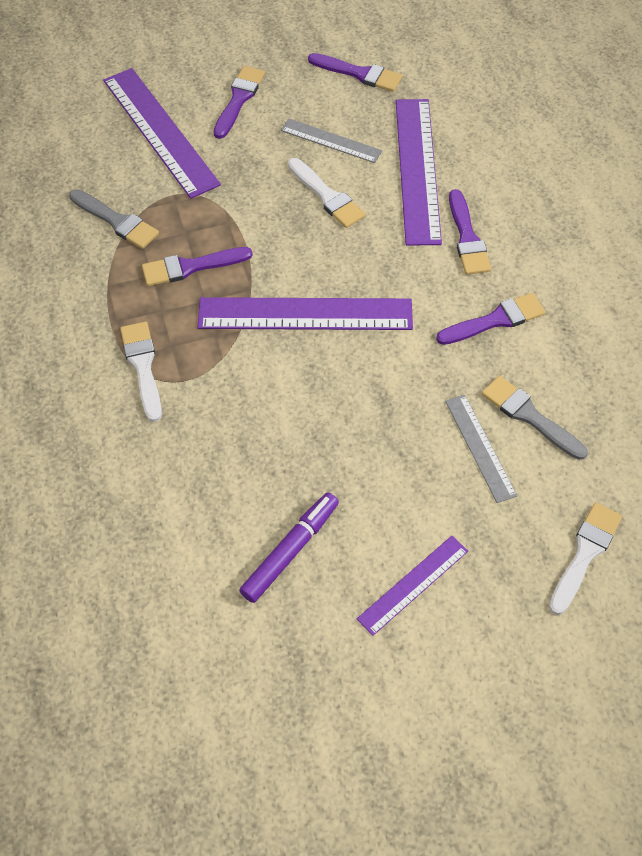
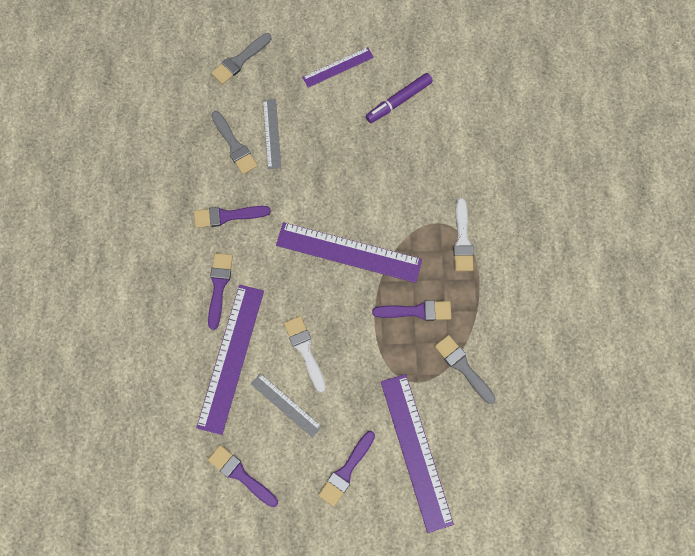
camera: 165 degrees left, 15 degrees up
(585, 554) = (240, 60): white brush -> grey brush

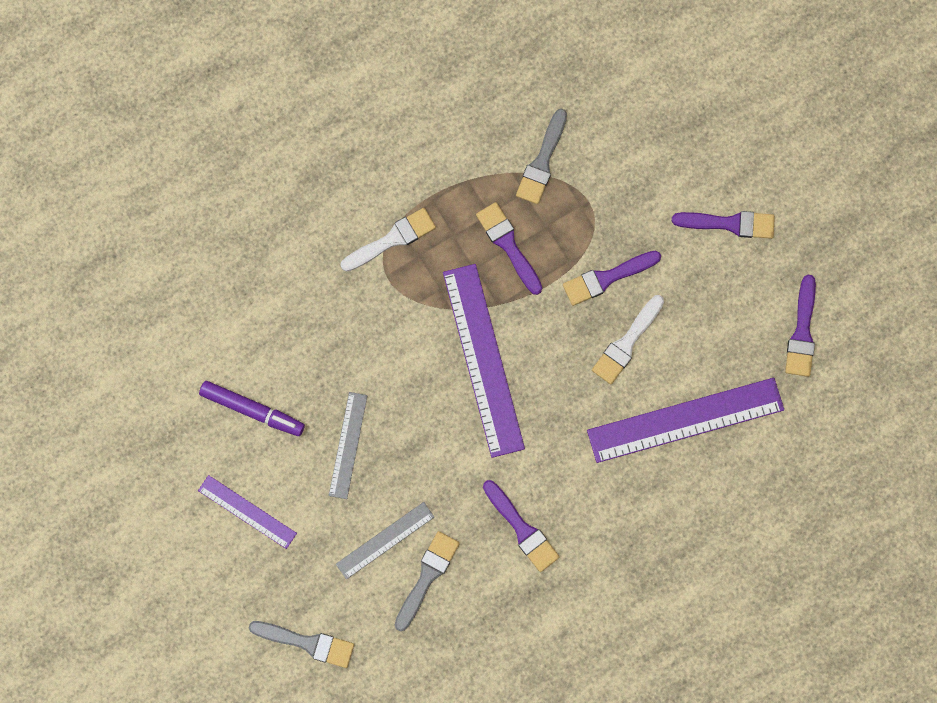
camera: 120 degrees left, 5 degrees up
(219, 286) = (612, 485): purple brush -> purple brush (607, 278)
(286, 405) = (699, 328): grey ruler -> grey ruler (348, 445)
(416, 451) = (664, 162): purple ruler -> none

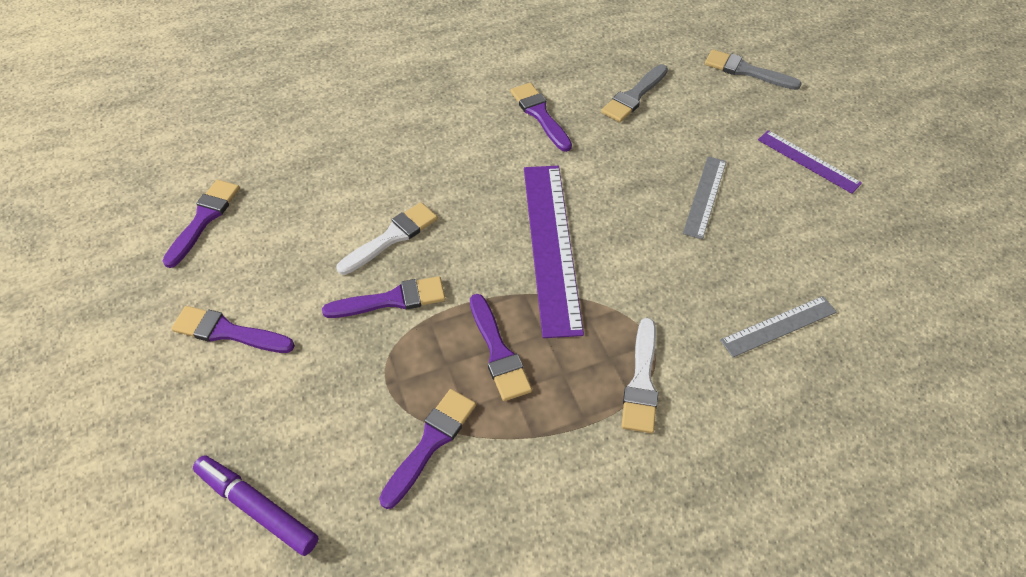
camera: 170 degrees left, 25 degrees down
(252, 410) = (809, 239): purple marker -> purple marker (257, 508)
(385, 540) = (671, 124): grey ruler -> grey ruler (778, 326)
(392, 239) = (641, 381): white brush -> white brush turned 60 degrees counterclockwise
(542, 161) = (431, 442): grey brush -> purple brush
(685, 420) = (357, 168): purple ruler -> none

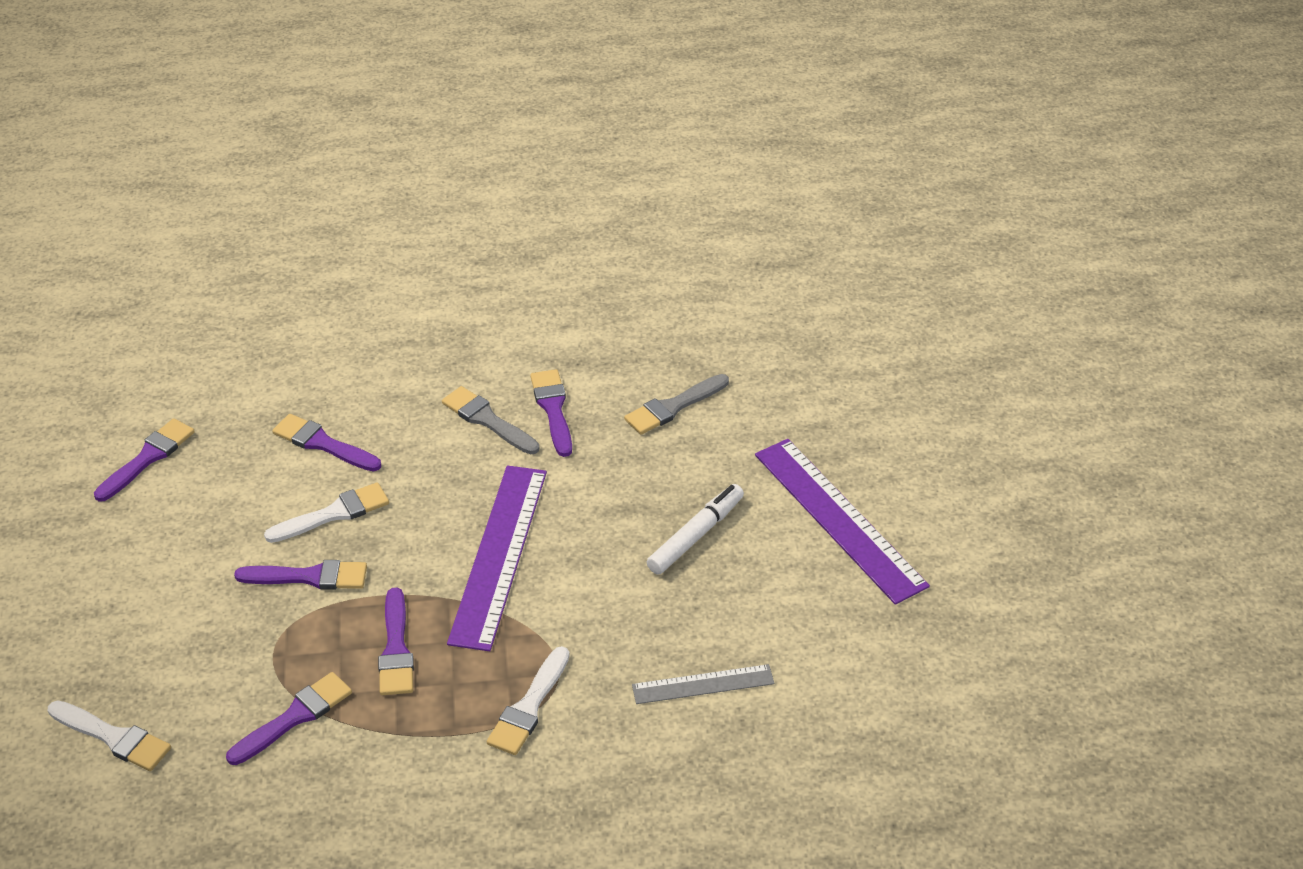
camera: 15 degrees right, 10 degrees down
(228, 332) = (136, 575): purple brush -> purple brush (323, 444)
(257, 508) = (113, 737): purple marker -> white brush
(705, 196) = (696, 535): grey ruler -> white marker
(746, 71) = (825, 400): grey brush -> grey brush (487, 420)
(808, 161) = (839, 519): purple ruler -> purple ruler, size x1.85

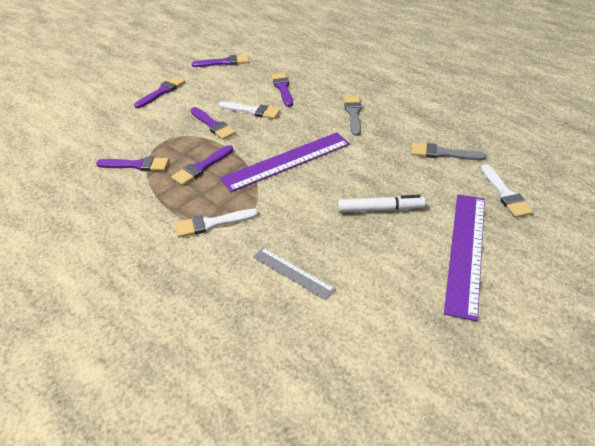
camera: 50 degrees right, 0 degrees up
(113, 737) = (84, 132): white brush -> white brush (505, 194)
(553, 409) = (386, 124): purple brush -> purple brush (162, 92)

